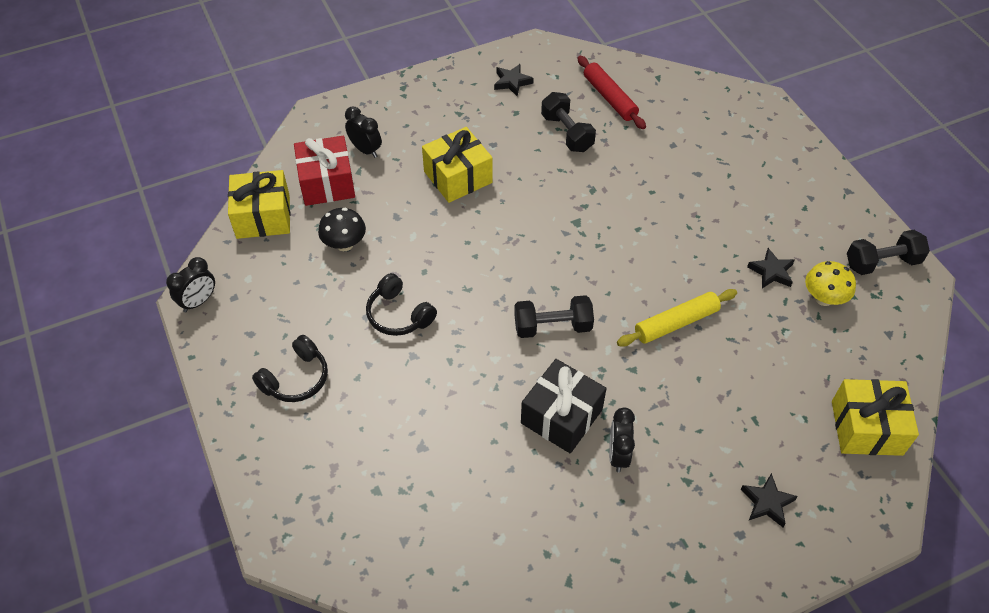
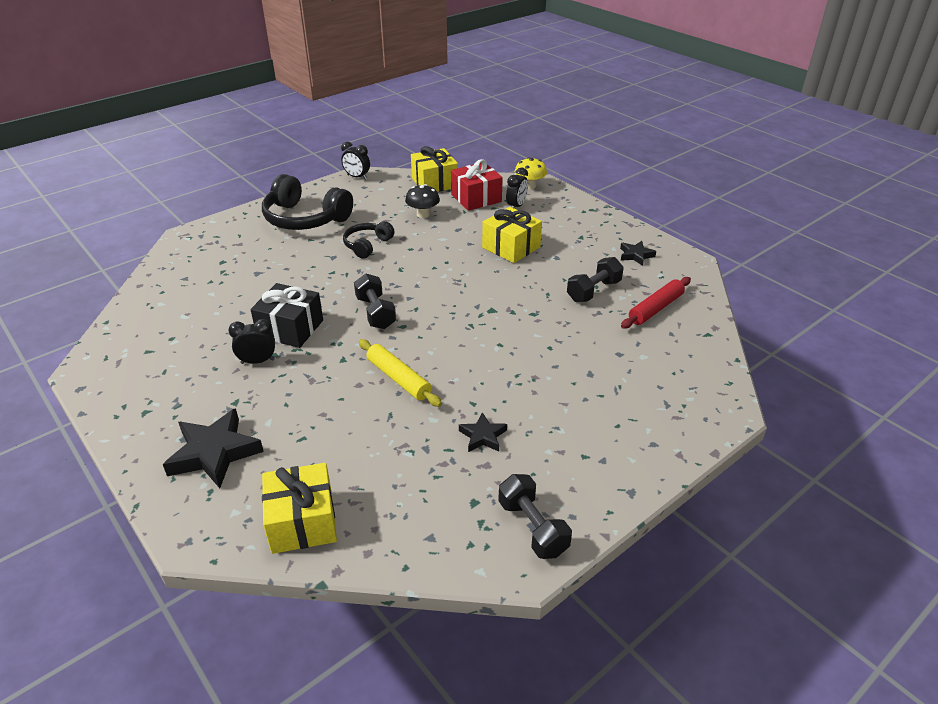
camera: 75 degrees right, 15 degrees down
(296, 378) = (305, 218): black headphones -> black headphones, size x1.80
(767, 502) = (214, 453): black star -> black star, size x1.86
(823, 298) = (462, 479): yellow mushroom -> yellow mushroom (529, 186)

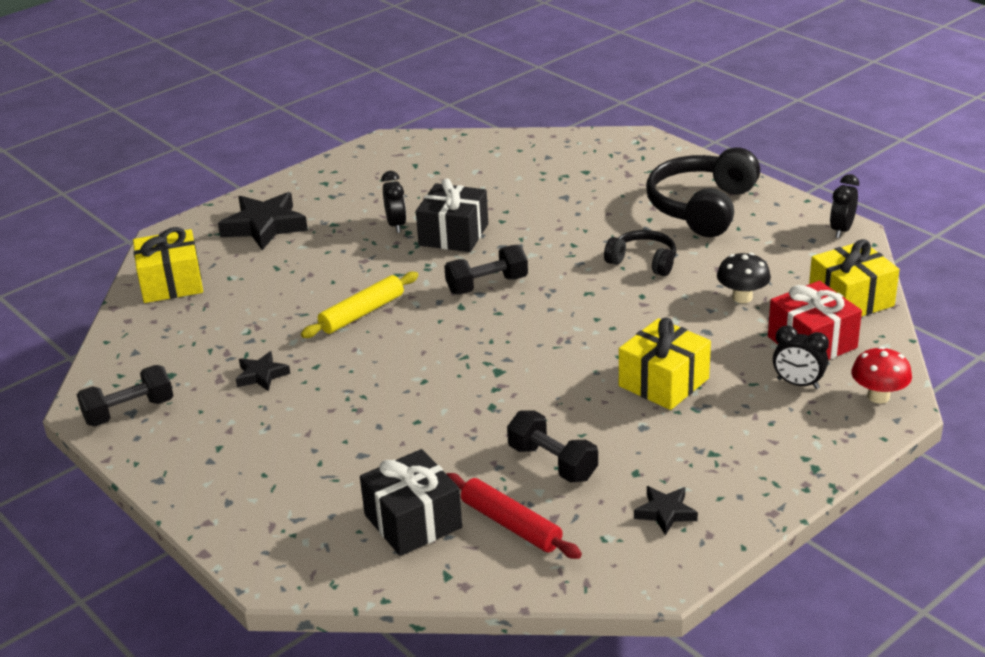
camera: 90 degrees right, 5 degrees down
(529, 186) = (878, 396): yellow mushroom -> red mushroom
(659, 348) = (413, 521): none -> black gift

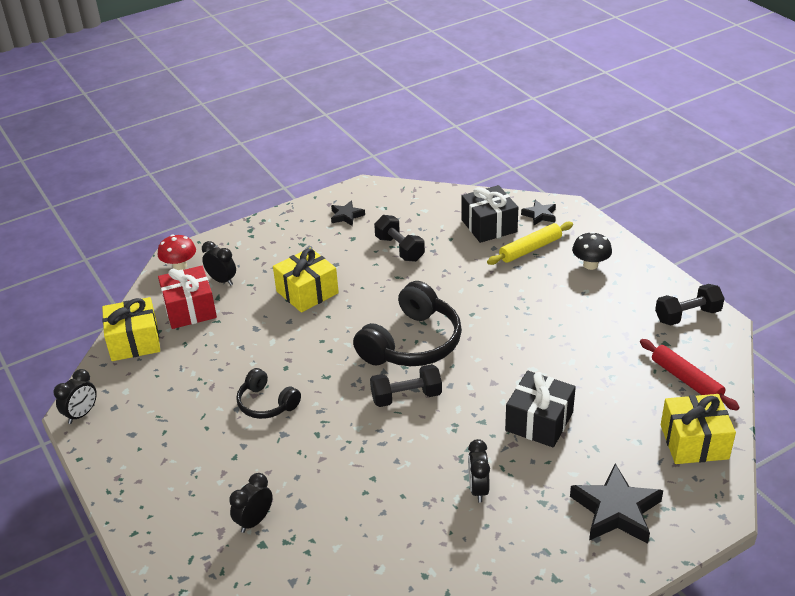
camera: 170 degrees left, 5 degrees up
(261, 375) = (593, 333): black star -> black star (539, 215)
(362, 313) = (515, 381): yellow rolling pin -> yellow rolling pin (530, 249)
(454, 234) = (423, 465): black gift -> black gift (539, 421)
(511, 524) = (433, 219): red rolling pin -> red rolling pin (686, 380)
(601, 183) = (254, 521): none -> black clock
(702, 207) = (178, 464): black headphones -> black headphones (412, 343)
(742, 297) = (211, 354): black mushroom -> black mushroom (590, 265)

